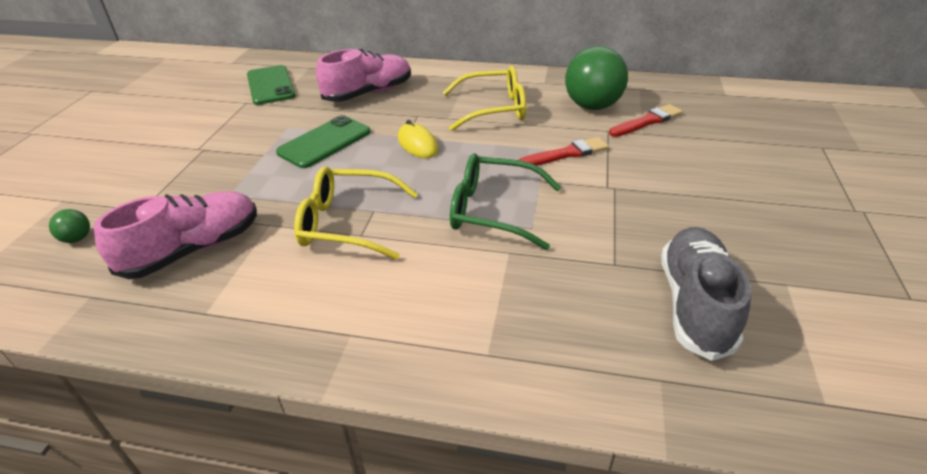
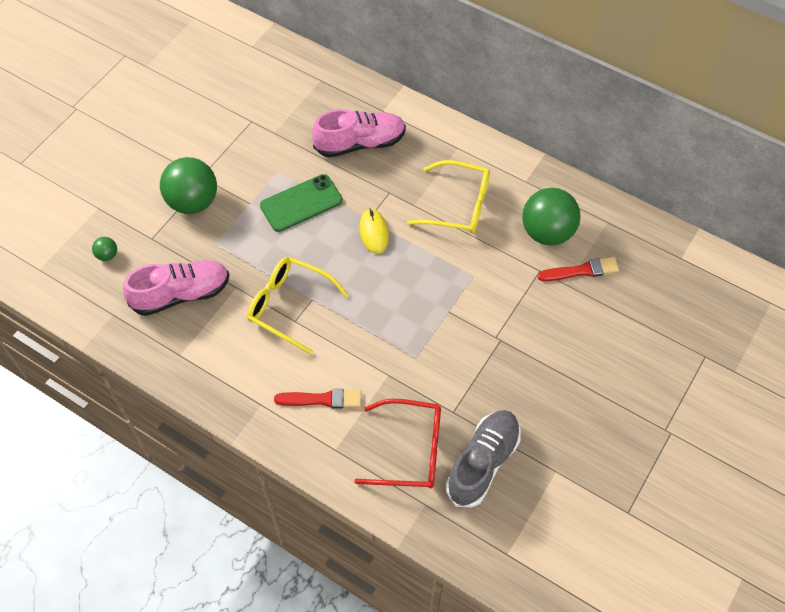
camera: 20 degrees right, 20 degrees up
(192, 169) = (193, 202): none -> green ball
(270, 85) = (278, 100): green phone -> none
(492, 210) = (396, 330): green glasses -> none
(566, 154) = (487, 288): red brush -> red brush (322, 399)
(594, 320) = (411, 450): none -> red glasses

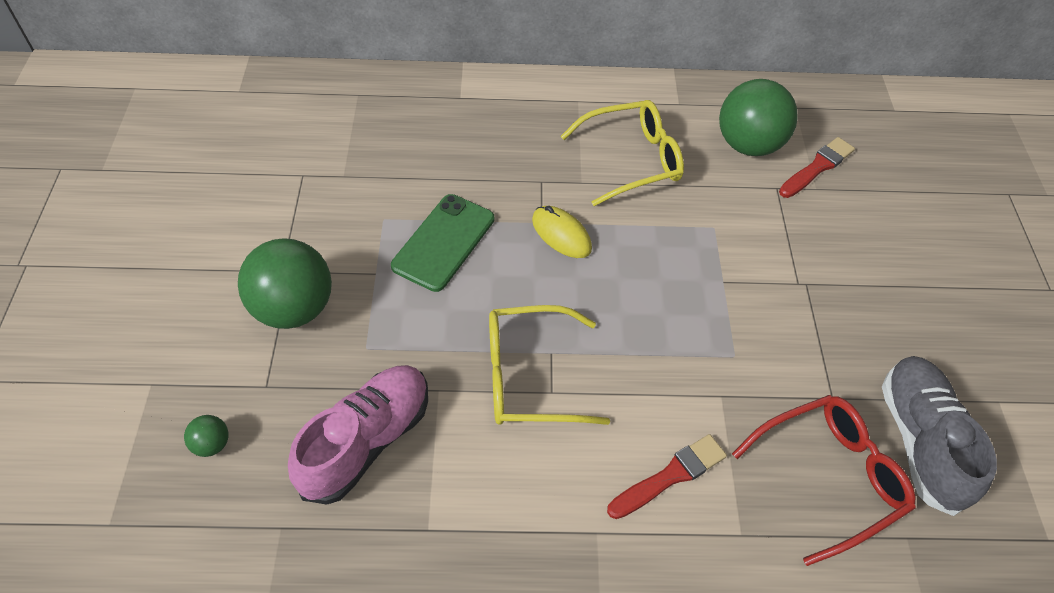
camera: 35 degrees left, 5 degrees down
(360, 143) = (462, 143): pink shoe -> none

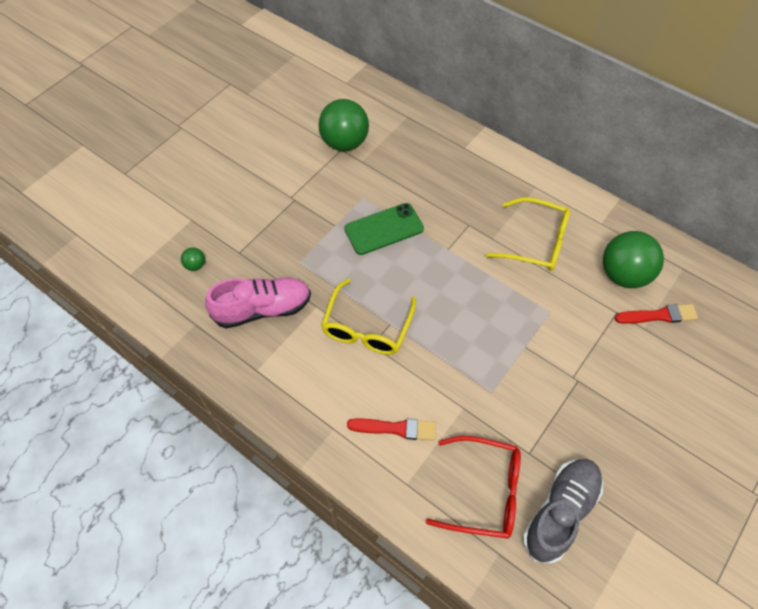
camera: 40 degrees right, 5 degrees up
(294, 308) = (281, 220): green ball -> green ball (344, 143)
(527, 376) = (366, 328): yellow glasses -> yellow glasses turned 105 degrees counterclockwise
(561, 234) = (453, 262): yellow mouse -> none

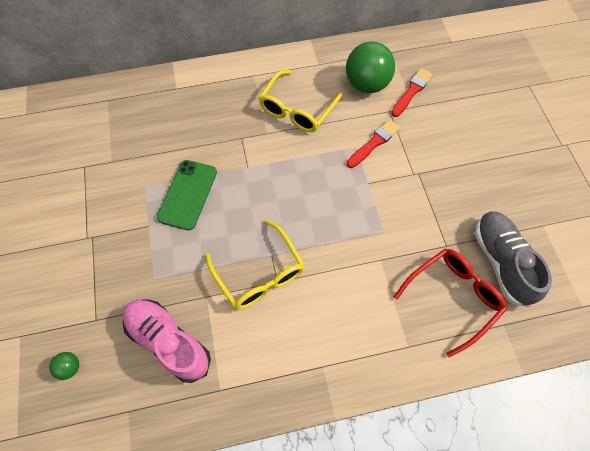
camera: 50 degrees left, 5 degrees up
(262, 309) = (168, 341): pink shoe -> pink shoe turned 75 degrees counterclockwise
(344, 143) = (81, 159): green ball -> none
(396, 428) = (359, 319): red brush -> red brush (374, 143)
(537, 242) = (296, 110): yellow glasses -> yellow glasses turned 150 degrees clockwise

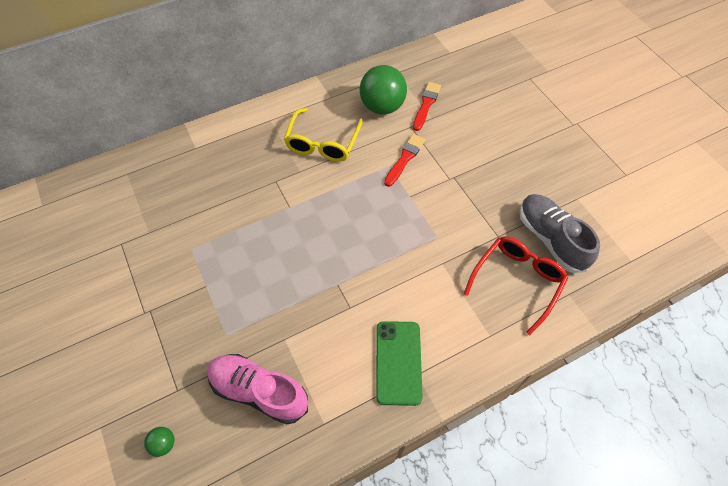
camera: 15 degrees left, 5 degrees down
(187, 194) = (237, 246): green phone -> green phone (398, 362)
(260, 274) = (331, 305): yellow glasses -> none

